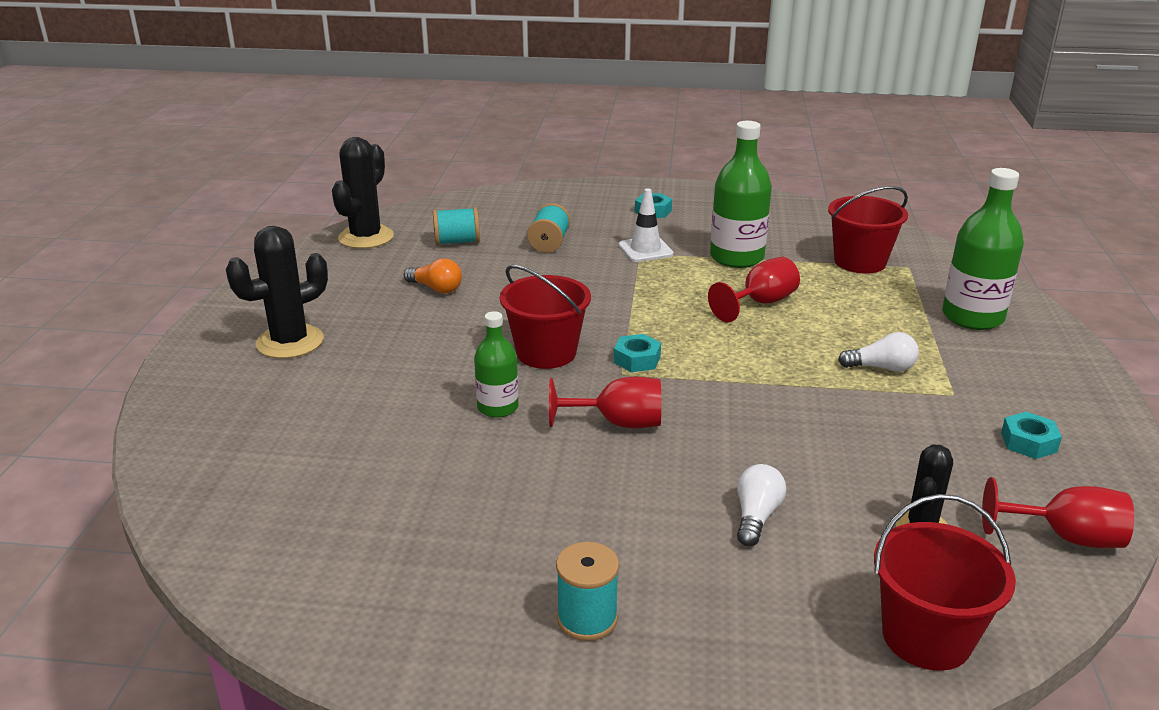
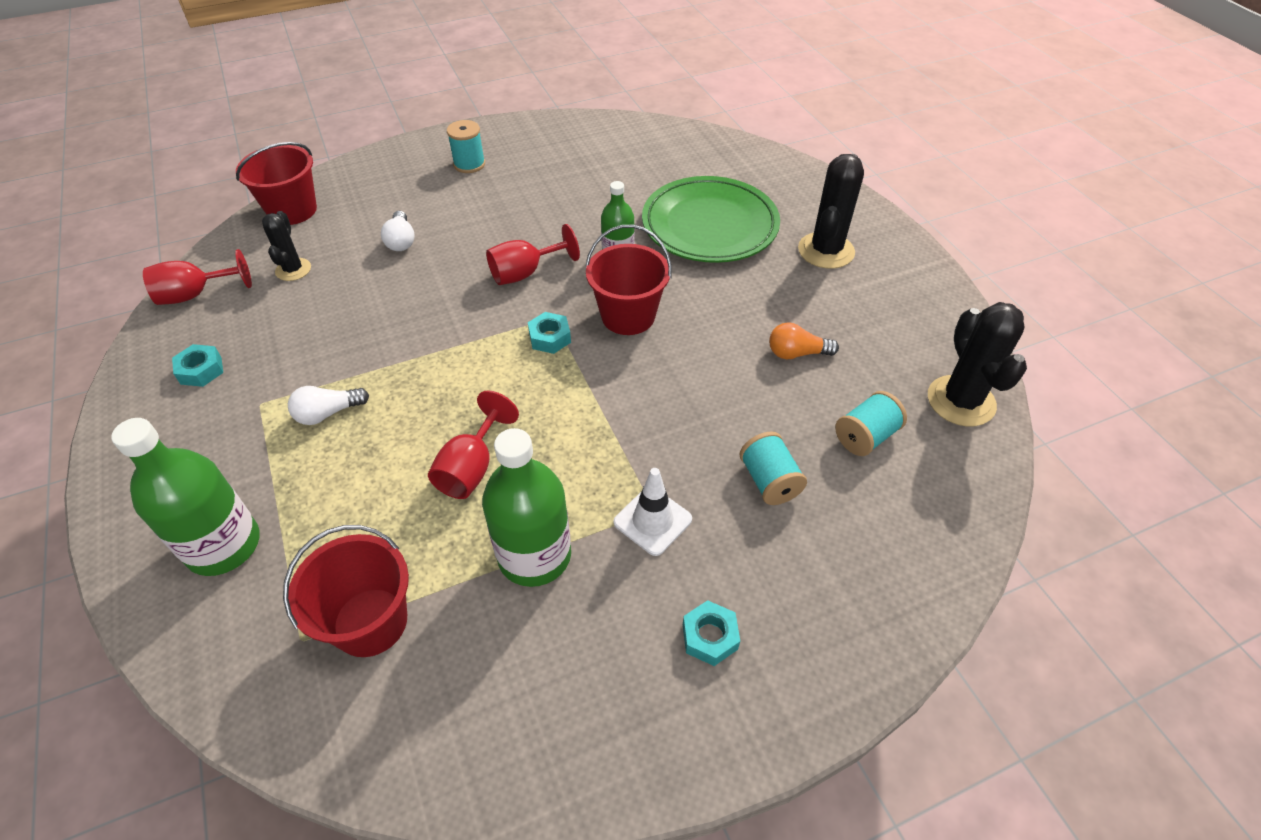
camera: 150 degrees right, 20 degrees up
(362, 402) = (709, 226): none -> green plate

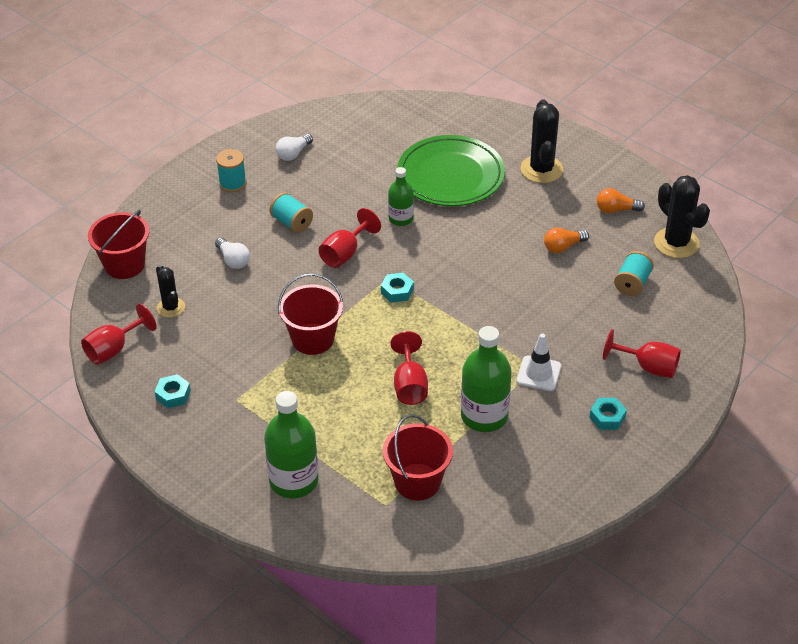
camera: 25 degrees left, 5 degrees down
(328, 413) = (288, 388): white light bulb -> white light bulb (293, 154)
(628, 316) = (439, 259): red bucket -> red bucket (313, 339)
(769, 481) = (591, 328): turquoise spool -> turquoise spool (292, 223)
(820, 577) = (648, 367): none -> red goblet
(896, 329) = (616, 210): none -> orange light bulb

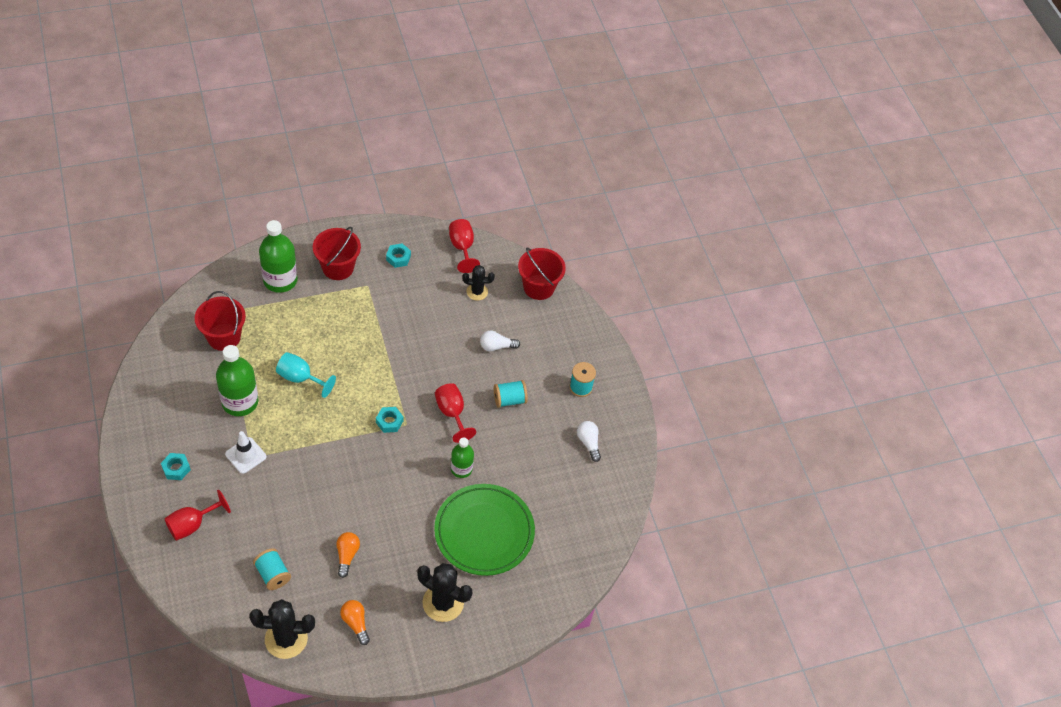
camera: 115 degrees right, 10 degrees up
(313, 339) = (385, 350): red bucket -> red bucket (338, 267)
(409, 385) = (300, 378): red goblet -> turquoise goblet
(616, 210) = (355, 623): orange light bulb -> orange light bulb turned 60 degrees counterclockwise

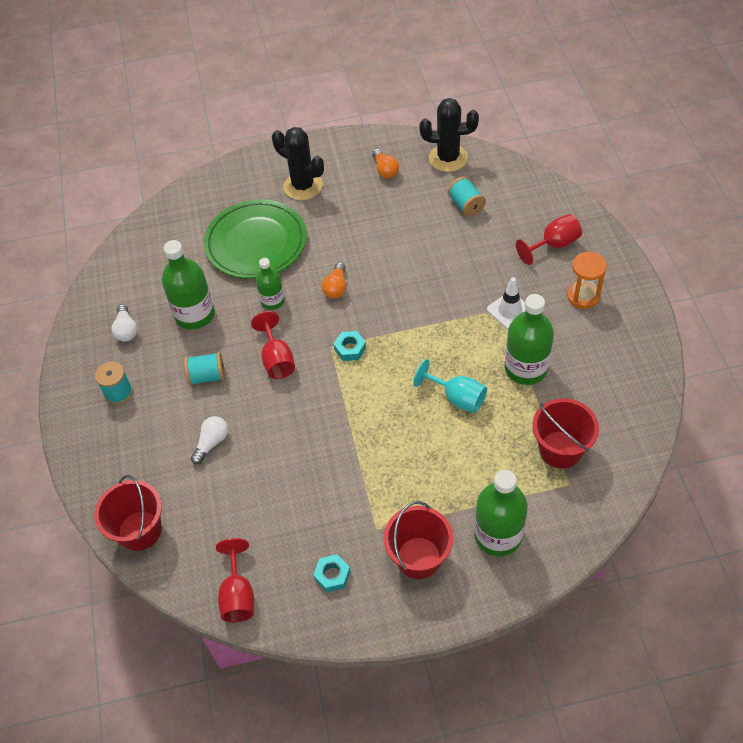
camera: 165 degrees left, 0 degrees up
(176, 468) = (583, 296): turquoise nut -> orange hourglass
(347, 555) = (395, 221): orange light bulb -> orange light bulb (336, 287)
(477, 292) = (226, 521): black cactus -> none
(496, 346) = (212, 443): white light bulb -> white light bulb turned 60 degrees counterclockwise
(530, 456) = (195, 314): none -> green bottle

